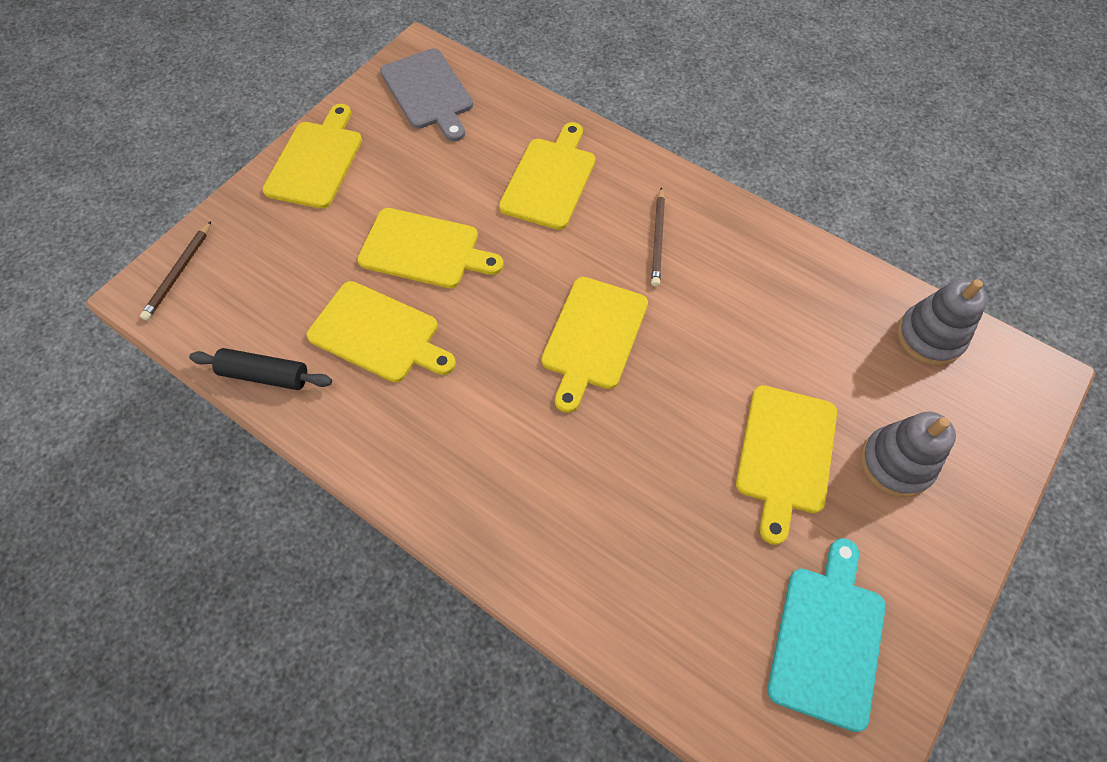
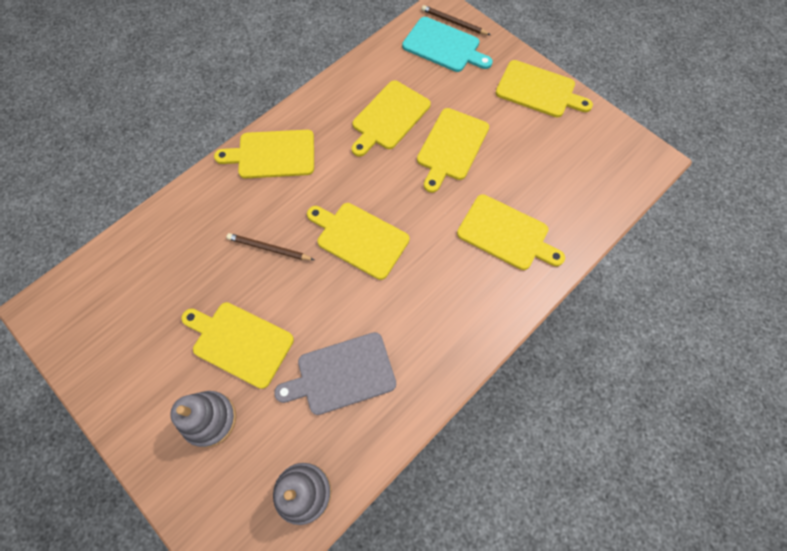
camera: 100 degrees right, 5 degrees up
(265, 375) = (372, 62): black rolling pin -> none
(428, 92) = (605, 162): grey cutting board -> grey cutting board (342, 374)
(469, 489) = (272, 154): none -> yellow cutting board
(658, 239) = (437, 300): brown pencil -> brown pencil (269, 249)
(827, 639) = (118, 330): turquoise cutting board -> turquoise cutting board (444, 46)

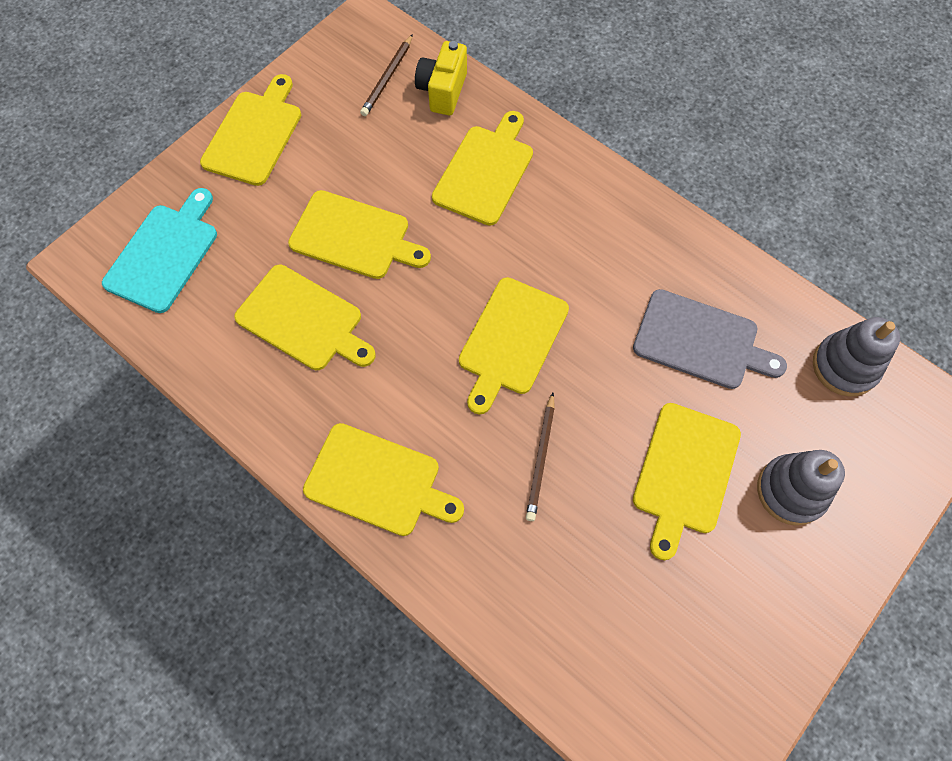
camera: 95 degrees left, 0 degrees up
(272, 154) = (378, 481): yellow cutting board -> yellow cutting board turned 60 degrees counterclockwise
(342, 374) = (700, 341): grey cutting board -> grey cutting board turned 45 degrees counterclockwise
(454, 22) = (115, 242): brown pencil -> brown pencil (388, 78)
(584, 209) = (442, 91): none -> yellow camera

